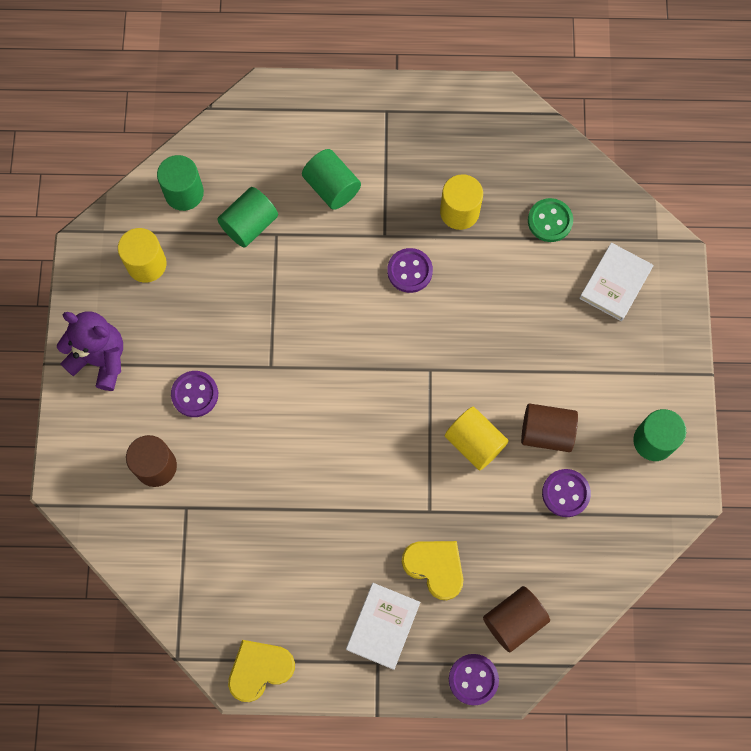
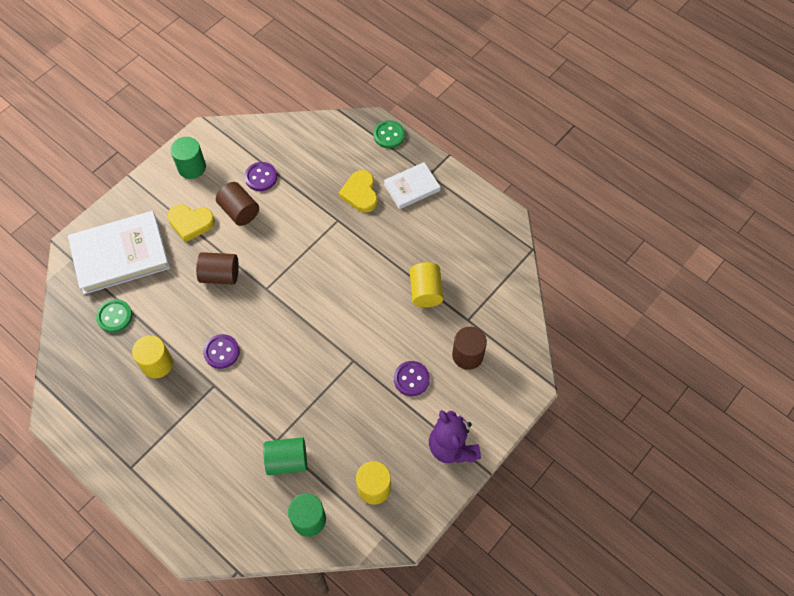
camera: 140 degrees left, 10 degrees down
(259, 669) = (492, 213): yellow heart -> yellow heart (190, 223)
(332, 187) = (214, 443): green cylinder -> none
(473, 679) = (389, 135): purple button -> green button
(474, 443) = (281, 234): yellow cylinder -> yellow cylinder (425, 291)
(514, 620) = (345, 144): brown cylinder -> brown cylinder (220, 275)
(615, 283) = (120, 255): white book -> white book, size x1.79

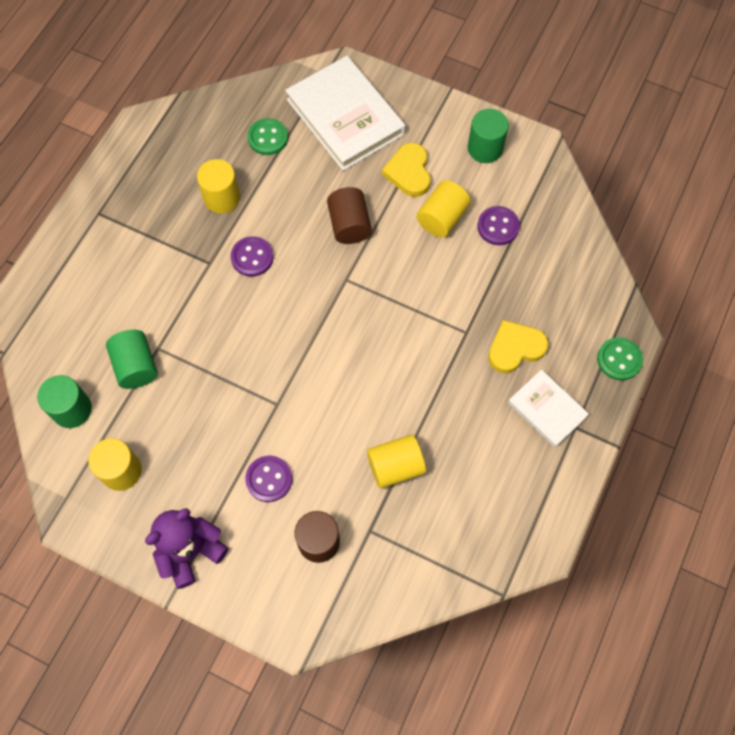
camera: 75 degrees right, 5 degrees up
(239, 211) = (442, 218): brown cylinder -> yellow cylinder

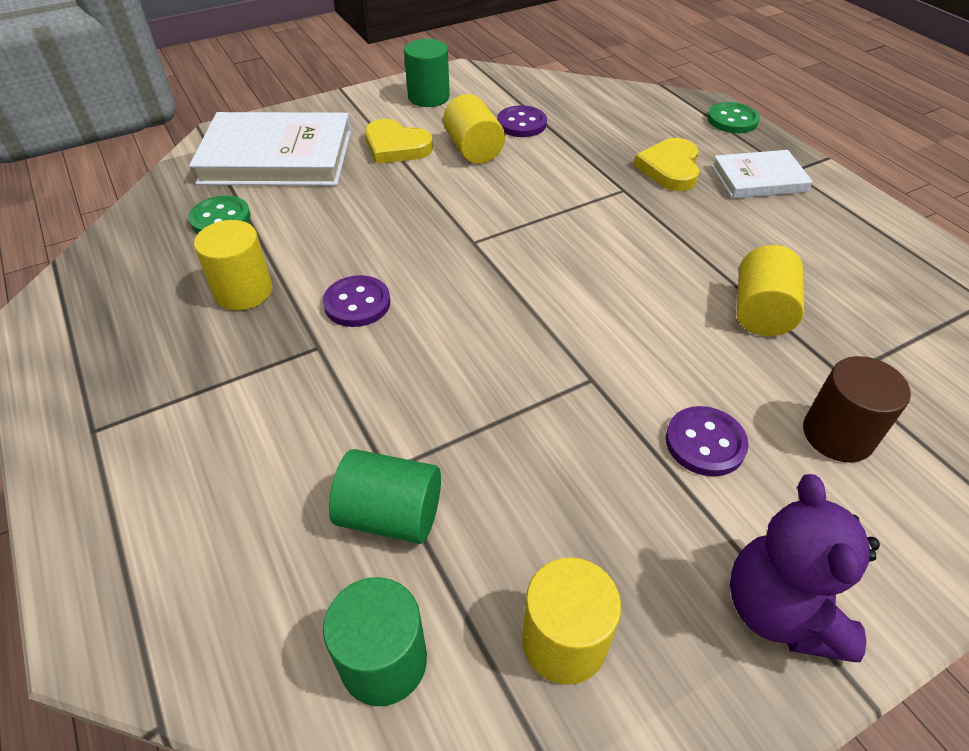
camera: 55 degrees left, 20 degrees down
(349, 225) = (408, 209): brown cylinder -> none

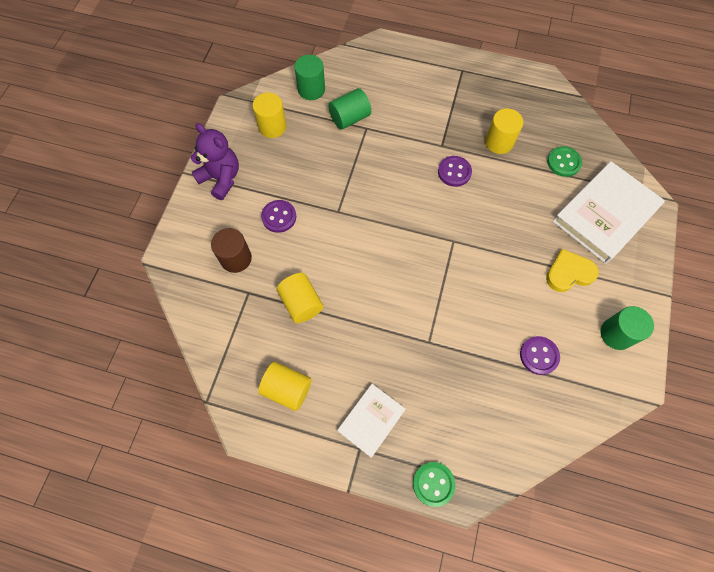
camera: 135 degrees right, 20 degrees up
(473, 149) = (532, 306): yellow cylinder -> yellow cylinder (287, 389)
(670, 168) = (423, 385): yellow heart -> none

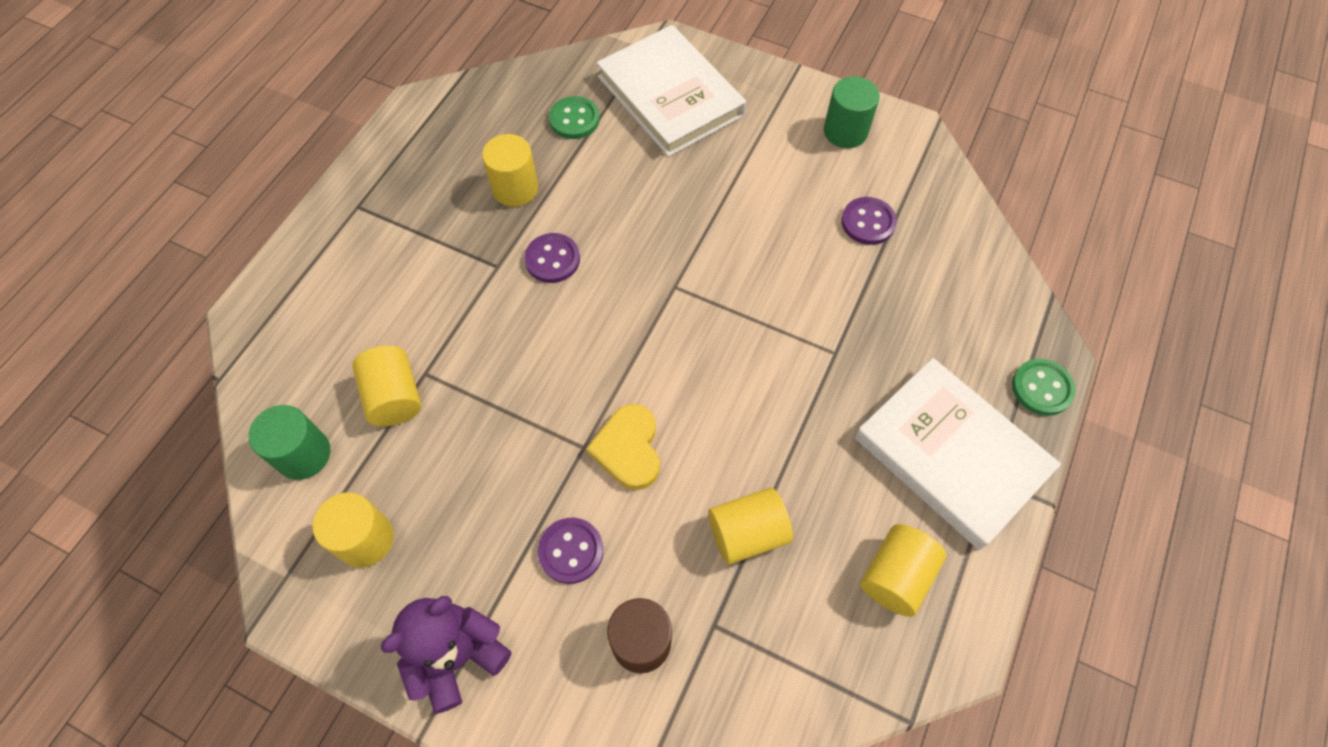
camera: 80 degrees left, 5 degrees down
(350, 118) = (394, 397): green cylinder -> yellow cylinder
(371, 420) = (951, 455): white book -> white book, size x1.79
(569, 273) = (751, 158): yellow heart -> yellow heart (628, 449)

